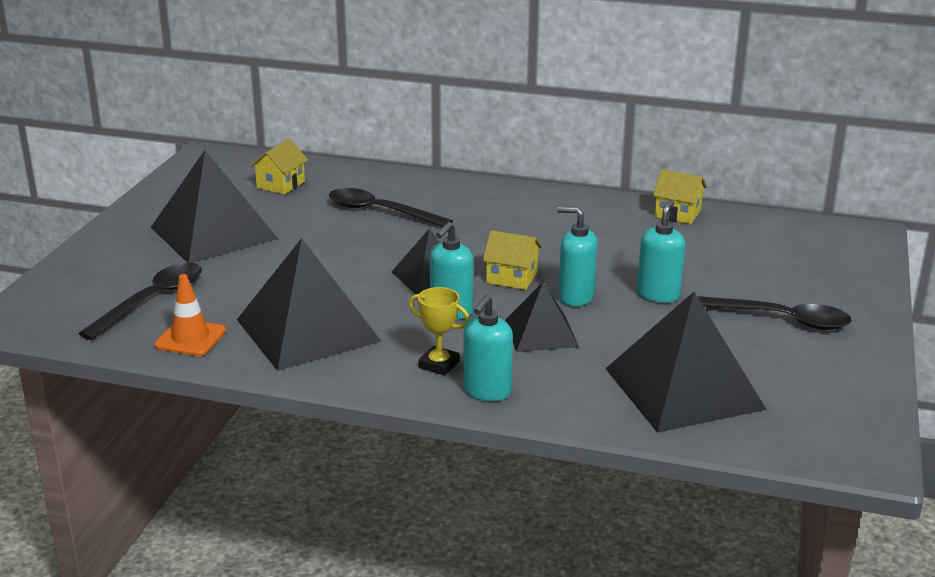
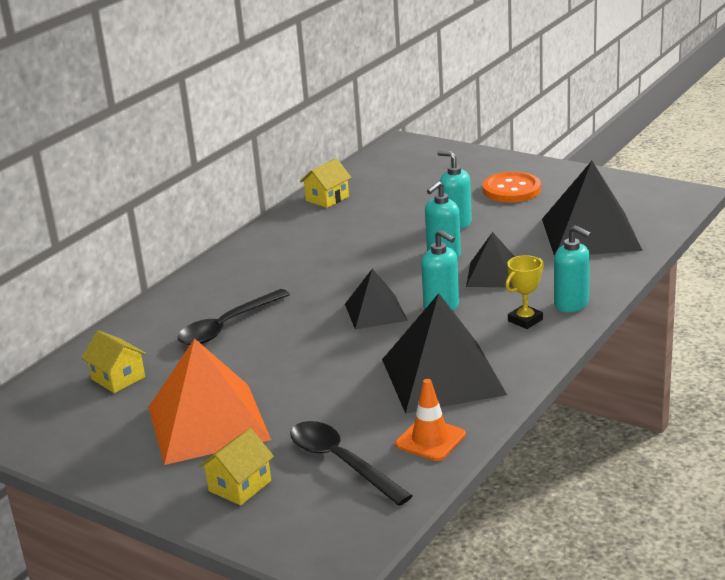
camera: 70 degrees left, 0 degrees up
(213, 233) = (208, 423): black pyramid -> orange pyramid
(512, 277) = (397, 276): yellow house -> yellow house (240, 486)
(779, 319) = (511, 190): black spoon -> orange button

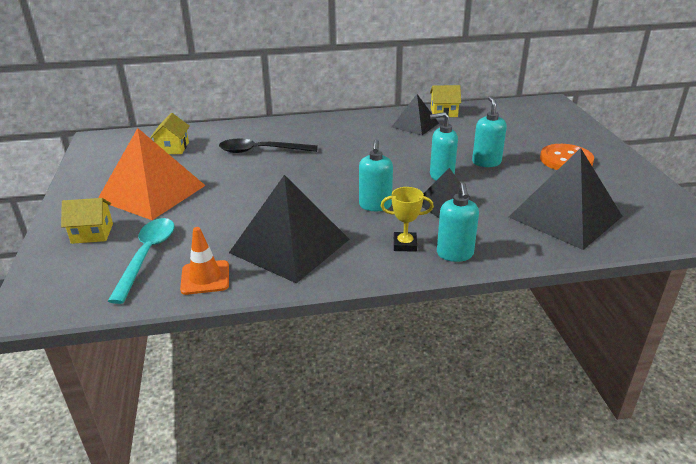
camera: 45 degrees right, 5 degrees up
(341, 462) = (147, 256): black spoon -> turquoise spoon
(375, 312) = (337, 186): black pyramid -> black pyramid (415, 125)

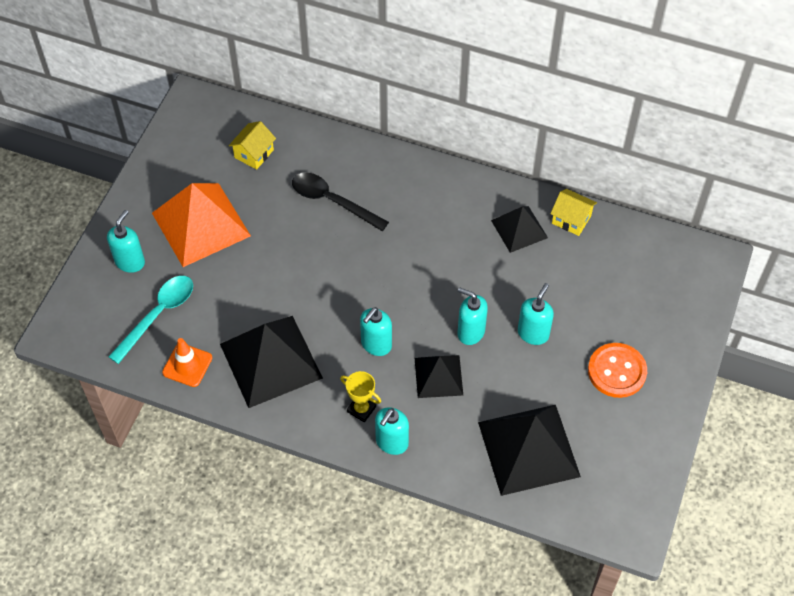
camera: 30 degrees right, 25 degrees up
(92, 233) = (130, 262): yellow house -> turquoise soap dispenser

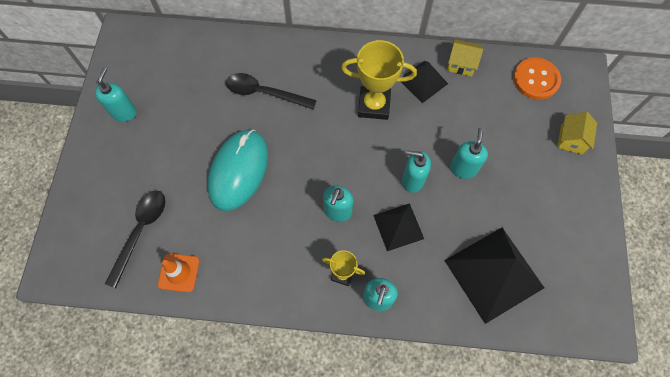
camera: 15 degrees left, 10 degrees up
(130, 262) = (104, 188): turquoise soap dispenser -> turquoise soap dispenser (124, 112)
(158, 315) = (141, 231): turquoise spoon -> black spoon
(200, 224) = (157, 139): orange pyramid -> none
(254, 153) = (187, 67): yellow house -> yellow house (571, 139)
(270, 361) = (251, 249): black pyramid -> none
(280, 277) = (239, 171): none -> turquoise mouse
(453, 242) = (374, 105): none -> yellow trophy
(617, 371) = (541, 185): orange button -> orange button (536, 79)

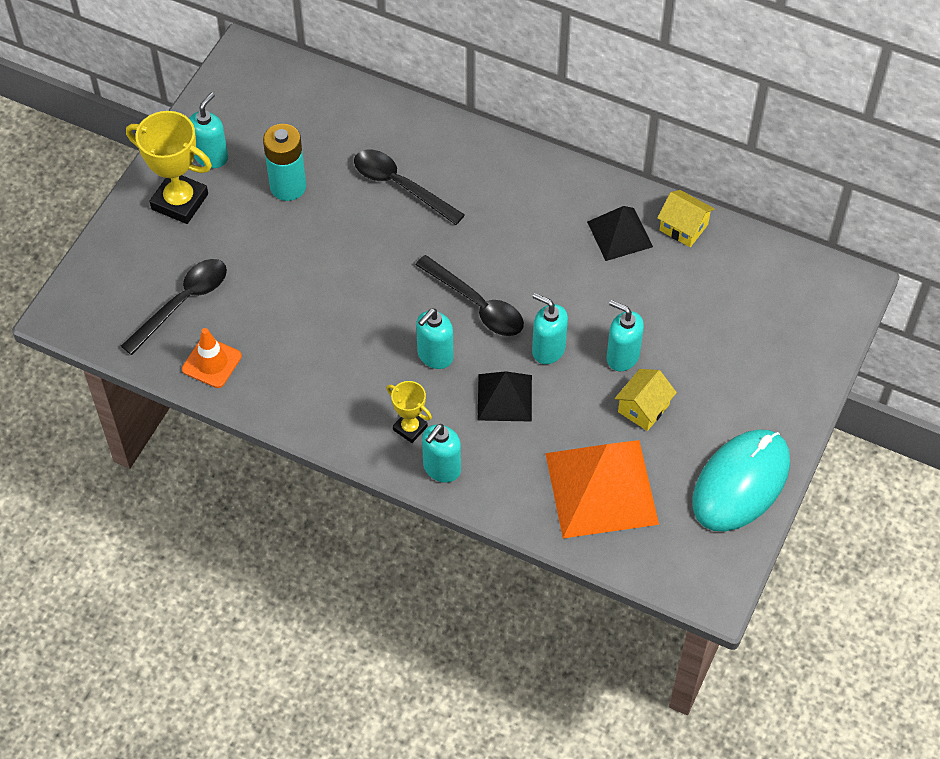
camera: 20 degrees right, 10 degrees down
(186, 117) = (288, 186): none -> turquoise battery
(239, 171) = (329, 270): turquoise mouse -> turquoise mouse (741, 483)
(350, 163) = (477, 304): none -> black spoon
(374, 105) = (539, 244): yellow trophy -> yellow trophy (180, 202)
(463, 168) = (622, 356): turquoise soap dispenser -> turquoise soap dispenser turned 90 degrees counterclockwise
(494, 274) = (601, 488): black pyramid -> orange pyramid
(536, 79) = (778, 278): orange button -> none
(571, 139) = (787, 366): yellow house -> yellow house (643, 408)

